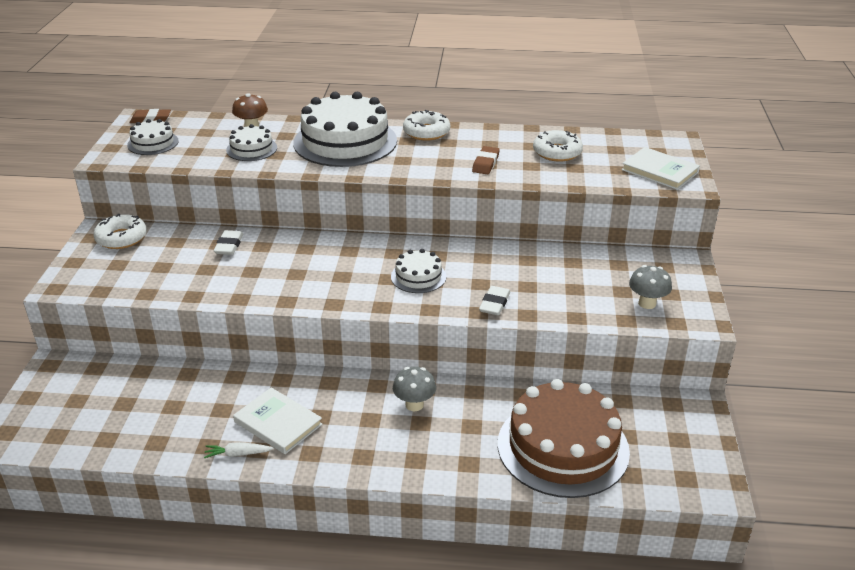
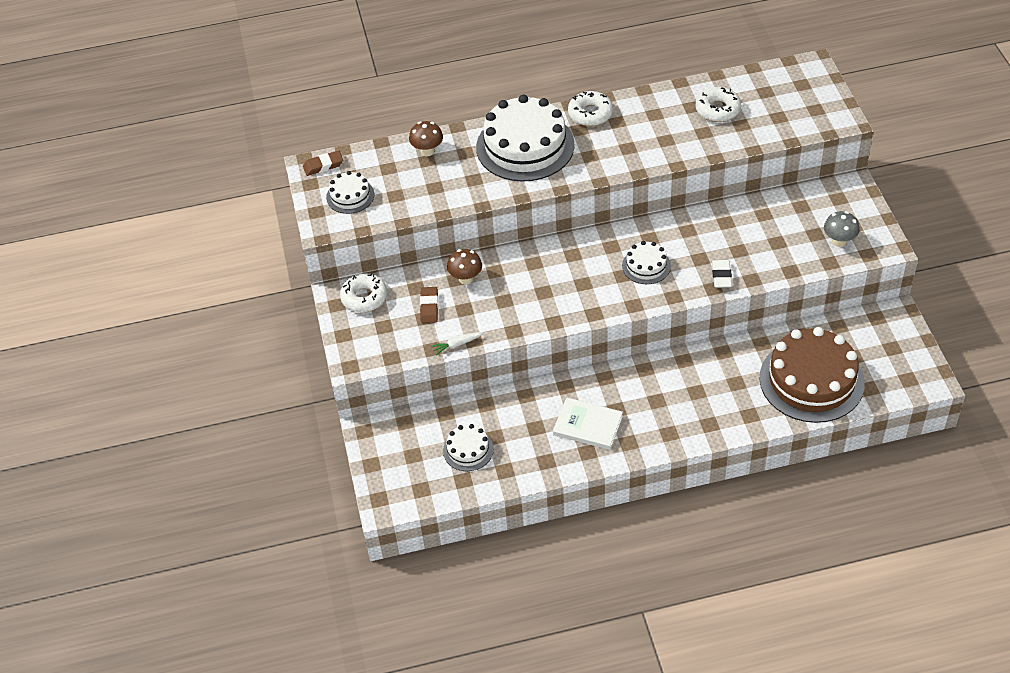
camera: 15 degrees left, 15 degrees up
(229, 245) = (466, 278): white eraser -> brown mushroom
(237, 454) = (574, 460): white carrot -> white carrot (457, 345)
(251, 149) = (447, 178): white cake -> white cake (468, 450)
(414, 405) = (683, 377): grey mushroom -> none
(485, 163) = (663, 140): brown eraser -> brown eraser (429, 307)
(659, 171) = (813, 110): white book -> none

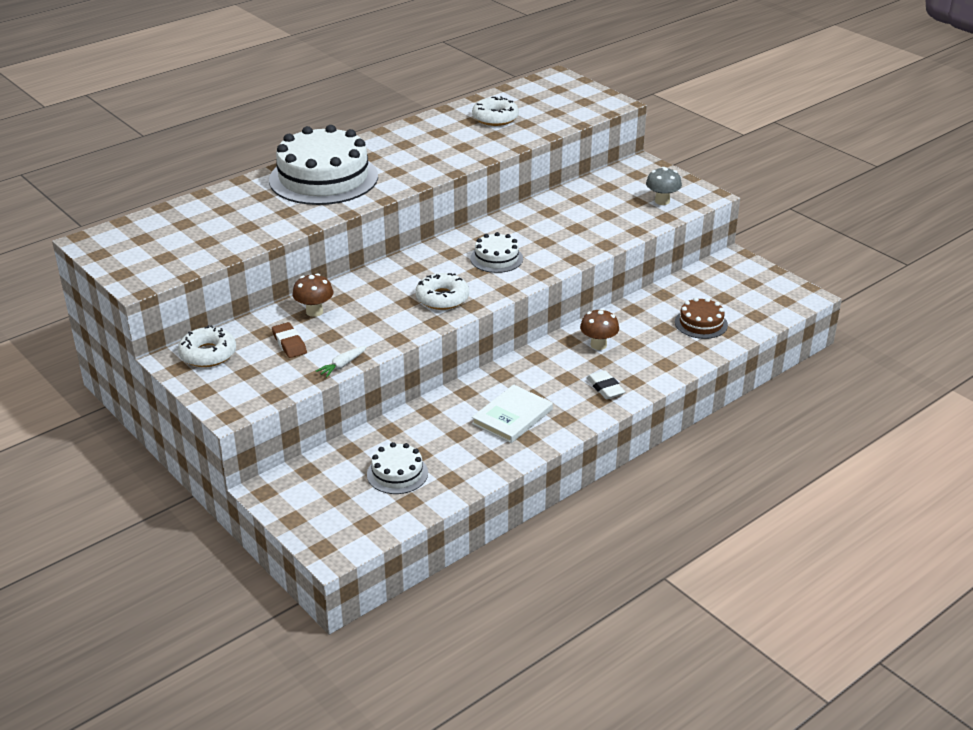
camera: 30 degrees left, 15 degrees down
(323, 165) = (105, 237): brown eraser -> none
(350, 196) = (154, 253): white cake -> none
(427, 151) = (219, 202): brown mushroom -> brown mushroom (598, 345)
(588, 425) = (512, 416): white book -> white book turned 45 degrees counterclockwise
(590, 114) = (373, 144): white donut -> white donut (442, 298)
(721, 276) = (575, 249): white eraser -> white eraser (605, 388)
(811, 380) = (701, 323): brown cake -> brown cake, size x0.48

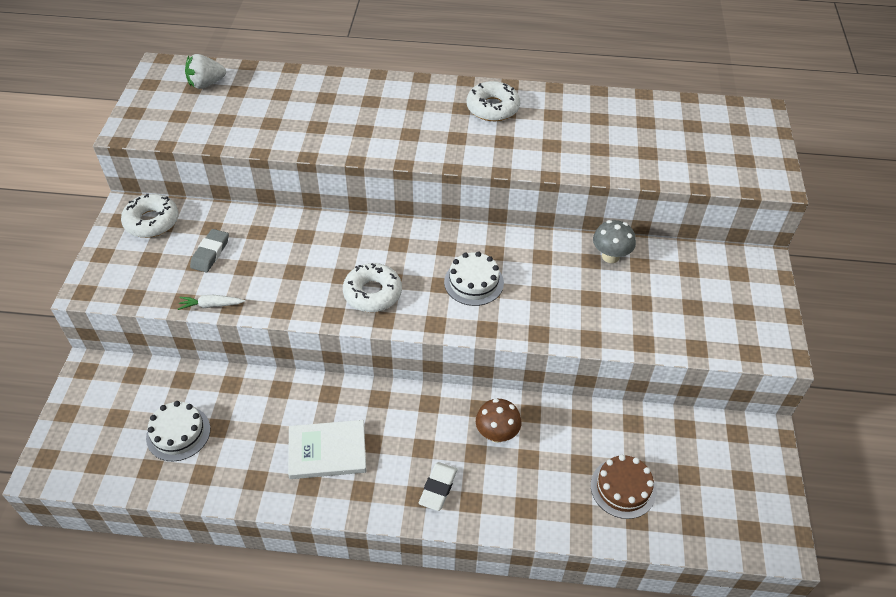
camera: 45 degrees right, 15 degrees up
(149, 231) = (206, 84): none -> white strawberry
(289, 343) = (210, 253): brown eraser -> grey eraser
(314, 312) = (268, 234): brown mushroom -> none
(323, 178) = (392, 108): white cake -> none
(495, 118) = (628, 129): white donut -> white donut (492, 108)
(662, 201) = (719, 325): grey mushroom -> grey mushroom (610, 256)

